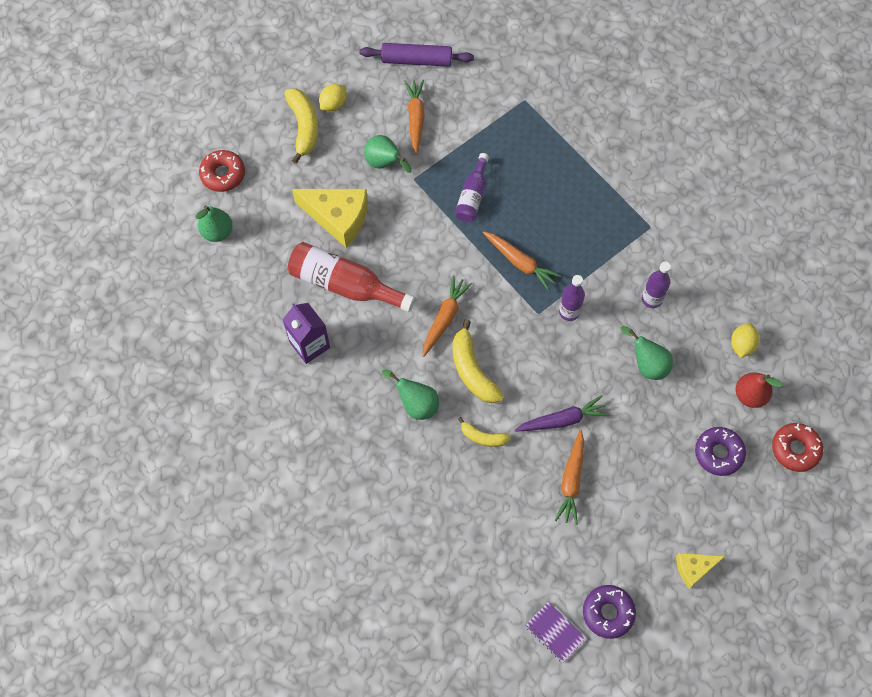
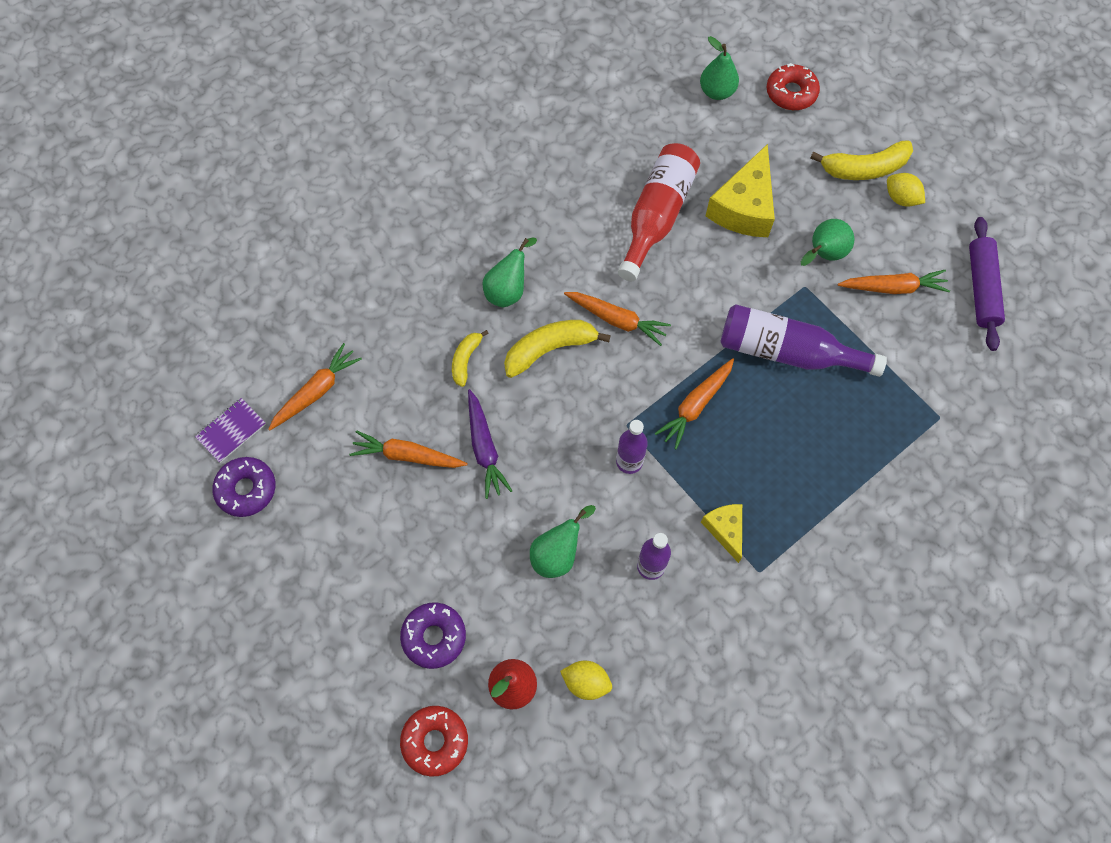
camera: 90 degrees right, 0 degrees up
(309, 345) = (581, 184): purple carton -> none
(472, 196) = (787, 352): purple bottle -> purple bottle, size x1.68
(515, 561) = (316, 391): none -> orange carrot
(694, 568) = (288, 593): yellow cheese -> yellow cheese (725, 530)

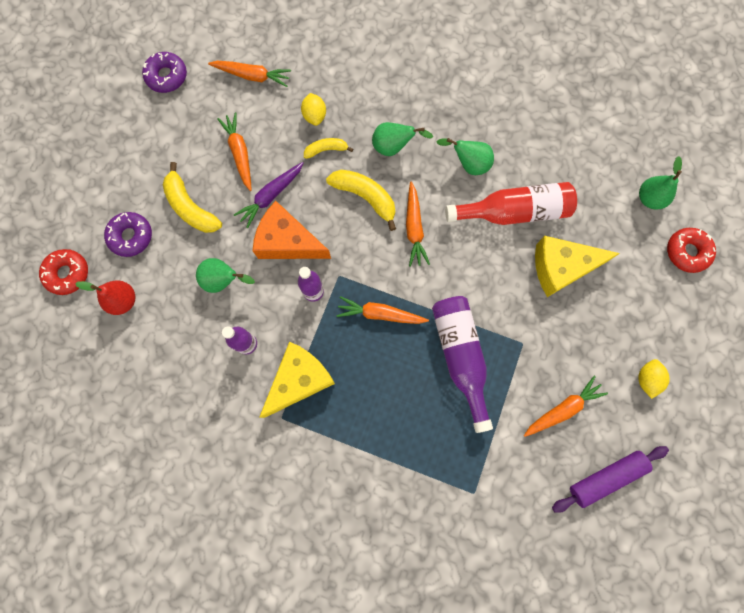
camera: 60 degrees right, 10 degrees up
(231, 431) = (199, 45): purple notebook -> none
(552, 459) = (287, 242): none -> orange cheese
(586, 682) = (148, 343): yellow lemon -> yellow lemon (314, 116)
(725, 530) = (299, 380): yellow cheese -> yellow cheese, size x1.81
(823, 254) = (558, 344): green pear -> green pear (468, 164)
(864, 168) = (655, 338): yellow banana -> yellow banana (191, 207)
(893, 288) = (562, 409): orange carrot -> orange carrot turned 90 degrees counterclockwise

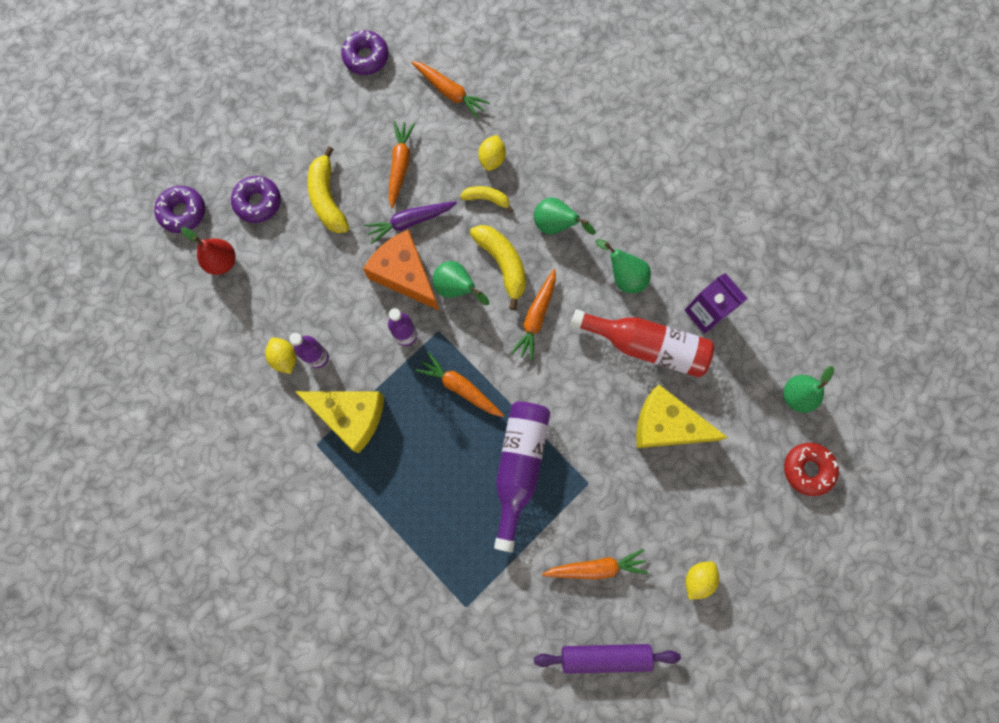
camera: 25 degrees right, 0 degrees up
(67, 273) = (183, 212): red donut -> purple donut
(218, 357) = (285, 358): none -> yellow lemon
(223, 280) = (325, 285): green pear -> green pear (456, 288)
(299, 380) = (351, 415): yellow cheese -> yellow cheese turned 45 degrees clockwise
(547, 164) = (705, 313): none -> purple carton

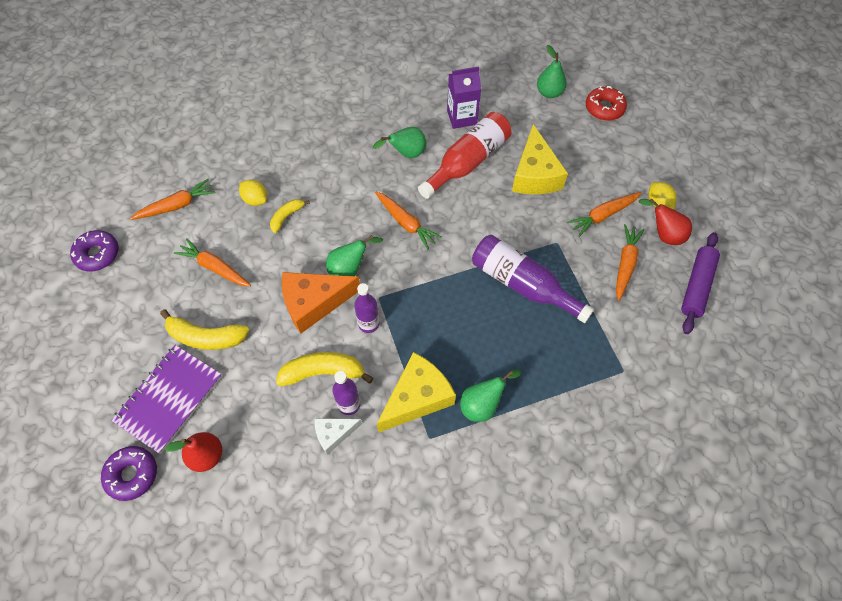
camera: 65 degrees left, 15 degrees down
(258, 202) = (169, 399): purple donut -> purple notebook
(285, 358) = (334, 434): yellow lemon -> white cheese
(410, 222) = (270, 280): purple carrot -> none
(460, 387) = (436, 300): orange carrot -> orange carrot (603, 215)
(502, 264) = (348, 228): yellow banana -> yellow banana (323, 372)
(555, 225) = (339, 180): green pear -> green pear (482, 405)
(656, 598) = (663, 234): none -> red pear
(666, 425) = (535, 174): yellow cheese -> yellow cheese turned 45 degrees counterclockwise

